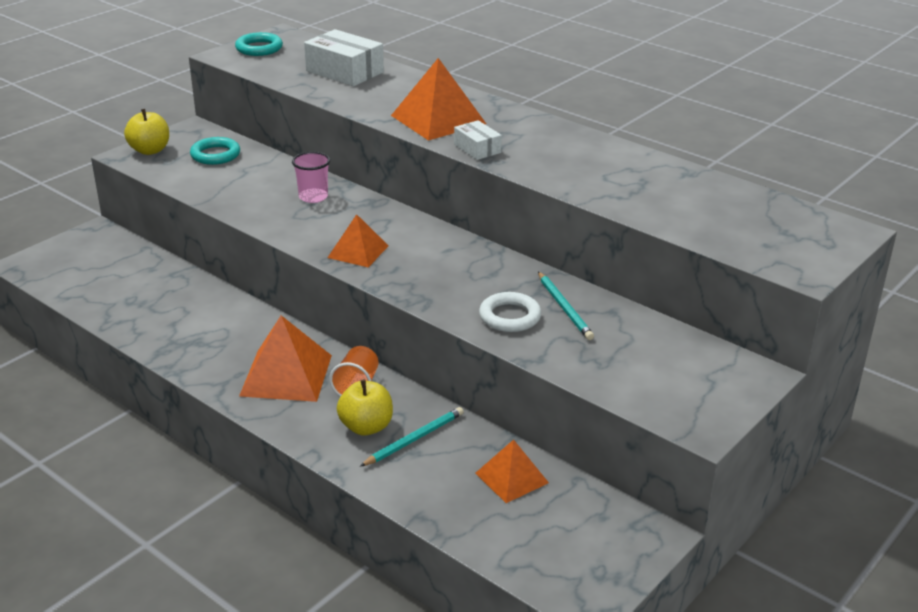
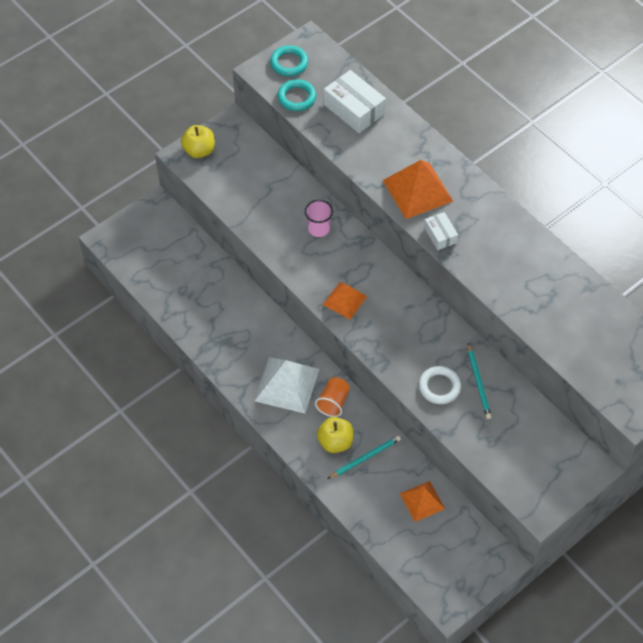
camera: 10 degrees right, 25 degrees up
(215, 155) = (249, 163): turquoise ring -> turquoise ring (296, 97)
(286, 375) = (286, 385): orange pyramid -> white pyramid

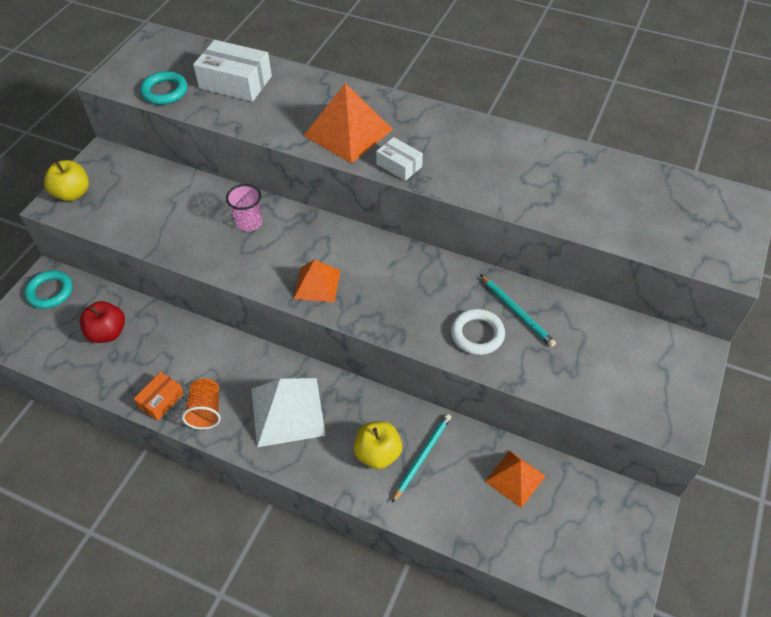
camera: 25 degrees left, 5 degrees down
(185, 270) = (108, 333): none -> red apple
(202, 339) = (161, 400): none -> orange box
(289, 63) = (141, 64): turquoise ring -> turquoise ring (50, 292)
(333, 402) = (352, 408): orange cup -> orange cup (206, 411)

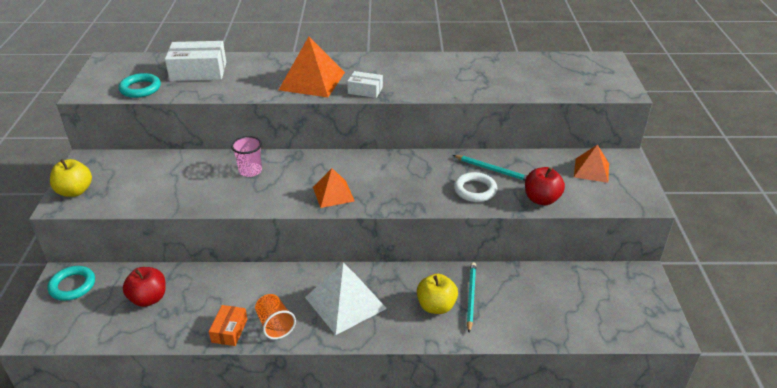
camera: 25 degrees left, 15 degrees down
(515, 478) = (546, 287): orange pyramid -> orange pyramid (591, 170)
(548, 376) = (541, 199): none -> red apple

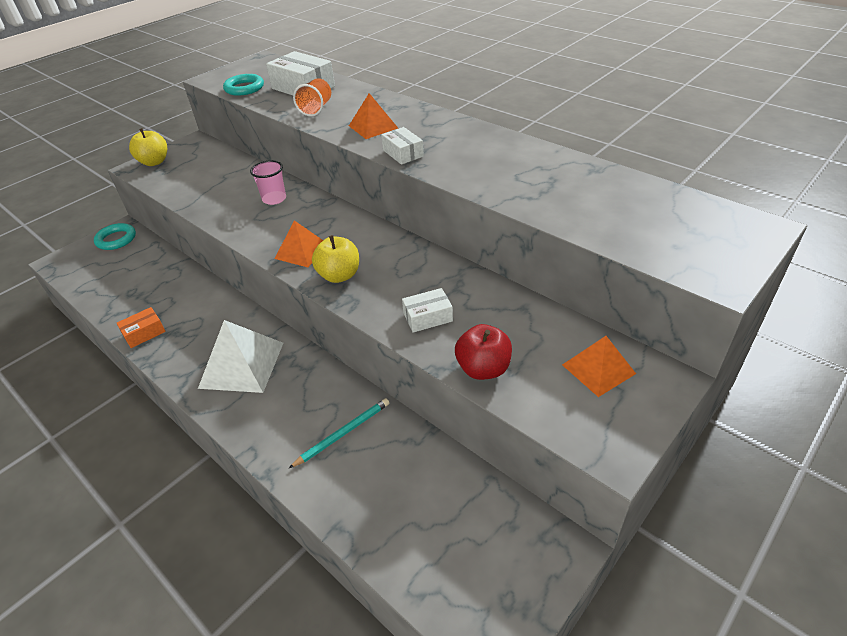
camera: 45 degrees right, 5 degrees up
(148, 298) = (138, 275): red apple -> none
(275, 325) = (174, 349): orange cup -> orange cup (316, 109)
(312, 81) = (373, 127): orange pyramid -> orange pyramid, size x0.62
(436, 306) = (302, 420): yellow apple -> yellow apple (339, 275)
(475, 190) = (428, 317): white ring -> white box
(493, 170) = (479, 305): turquoise pencil -> none

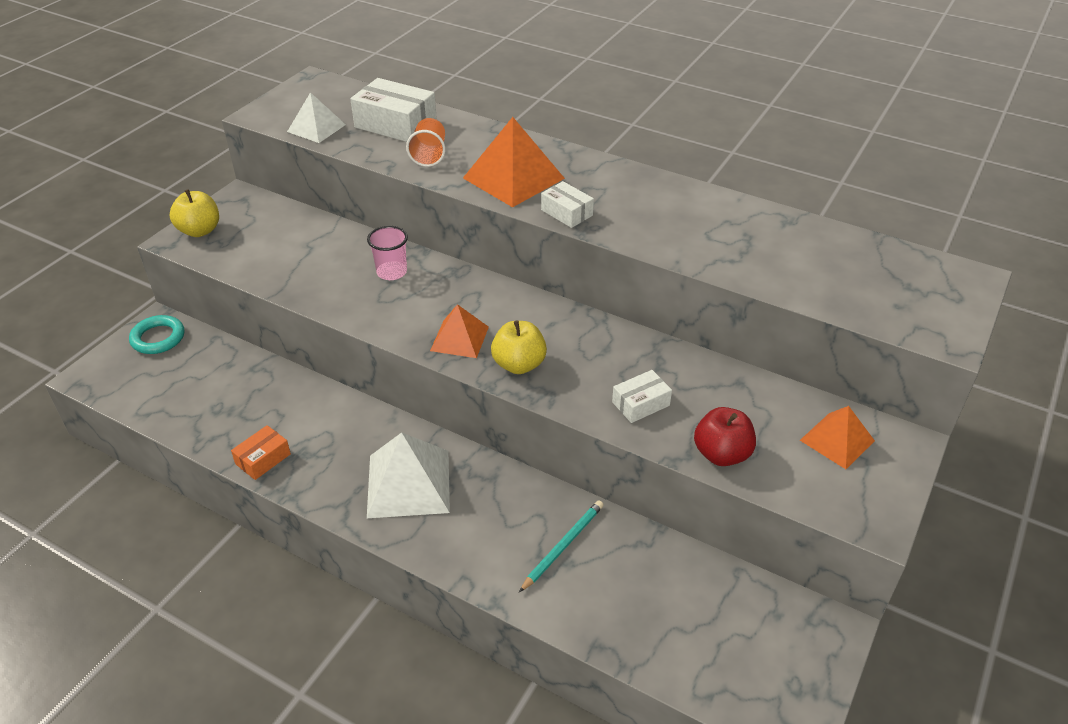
camera: 15 degrees left, 0 degrees up
(244, 88) = (316, 128): turquoise ring -> white pyramid
(373, 127) = (513, 178): orange pyramid -> orange pyramid, size x1.63

